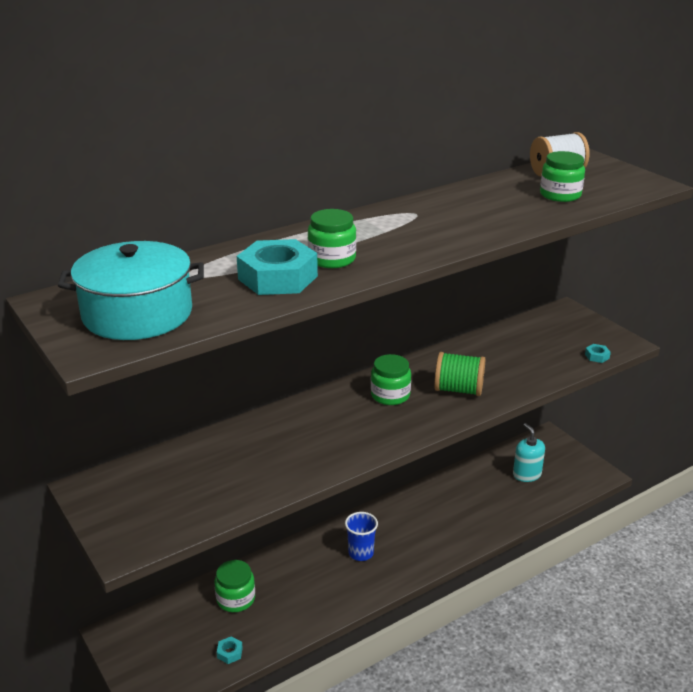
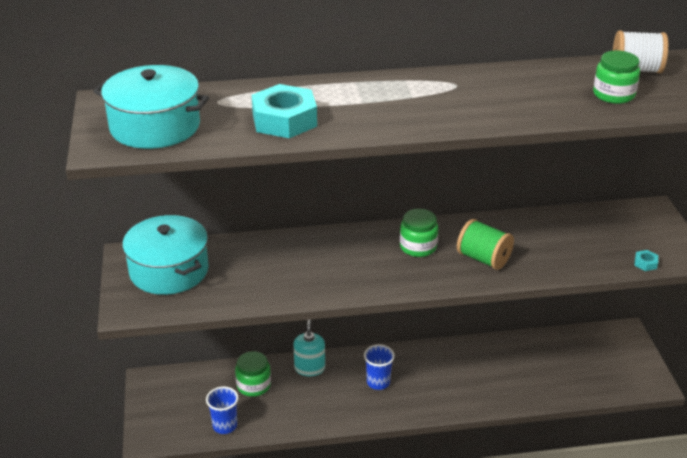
camera: 25 degrees right, 5 degrees up
(146, 490) = (169, 270): none -> turquoise pot
(230, 653) = (225, 426): turquoise nut -> blue cup
(332, 259) = (343, 113): green jar -> none
(527, 474) = (578, 361): turquoise soap dispenser -> turquoise soap dispenser (309, 368)

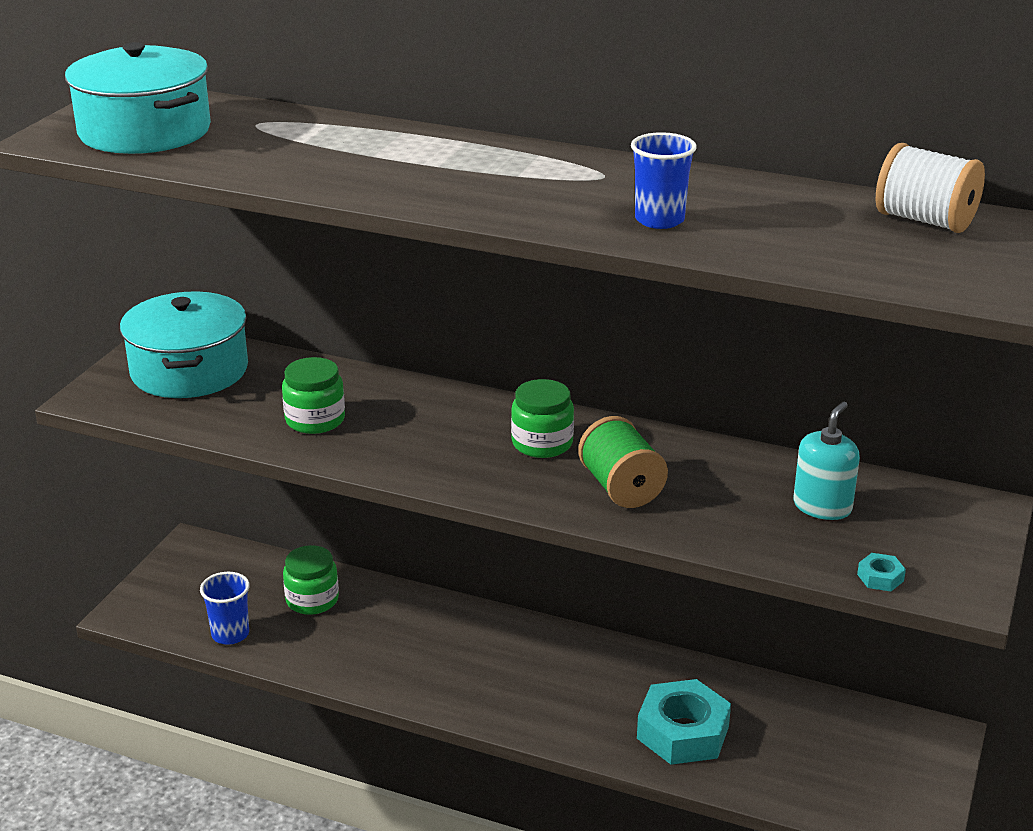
camera: 30 degrees right, 5 degrees down
(284, 120) = (307, 161): turquoise nut -> turquoise nut (682, 732)
(309, 368) = (404, 606): turquoise soap dispenser -> turquoise soap dispenser (822, 506)
(378, 382) = (480, 659): blue cup -> blue cup (659, 220)
(613, 95) = (834, 242): green jar -> green jar (315, 420)

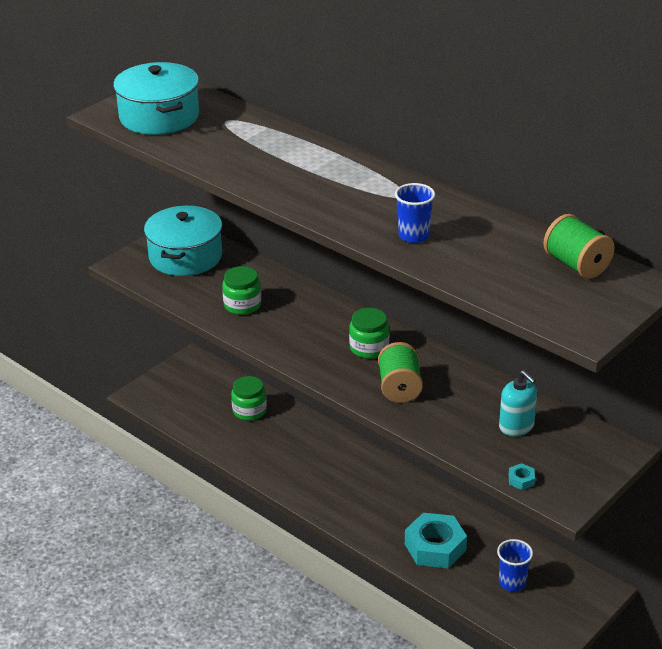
camera: 20 degrees right, 5 degrees up
(230, 634) = (192, 422): blue cup -> blue cup (512, 582)
(822, 506) = (516, 426): turquoise soap dispenser -> turquoise soap dispenser turned 90 degrees clockwise
(924, 221) = (576, 265): white spool -> green spool

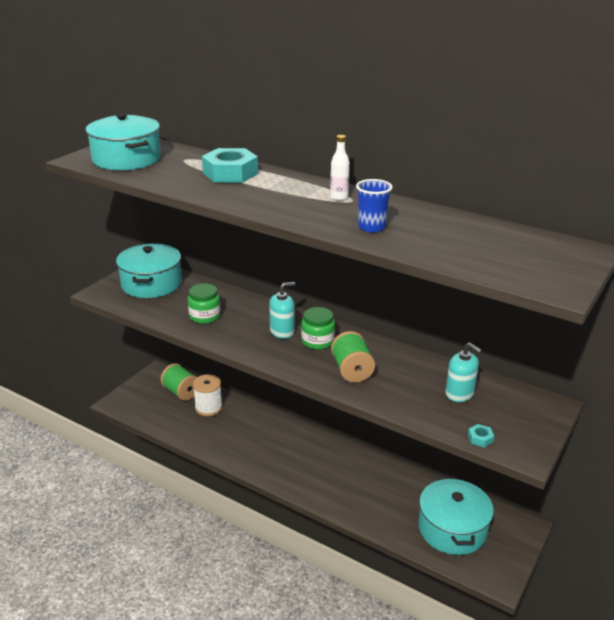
camera: 10 degrees left, 5 degrees down
(249, 411) = (208, 407): green jar -> white spool
(330, 332) = (282, 331): none -> turquoise soap dispenser
(391, 190) = (339, 197): none -> white bottle
(435, 547) = (381, 505): turquoise nut -> turquoise nut (230, 173)
(512, 582) = (452, 529): blue cup -> turquoise pot
(576, 265) = (522, 240): green spool -> green spool (181, 392)

